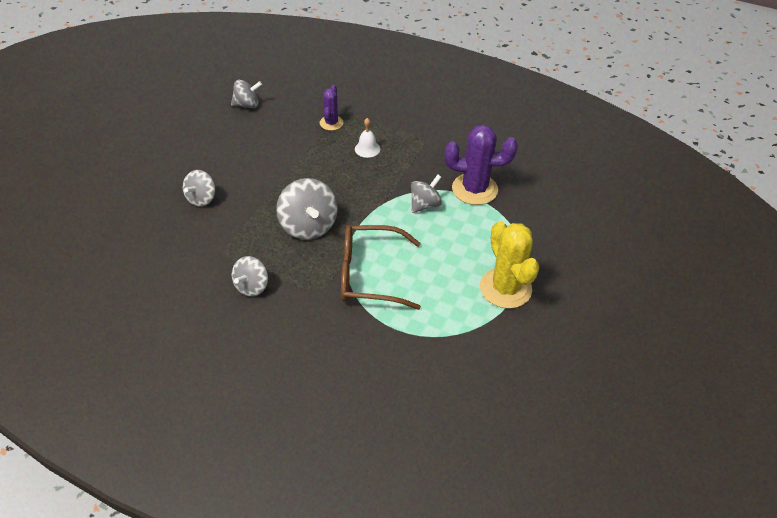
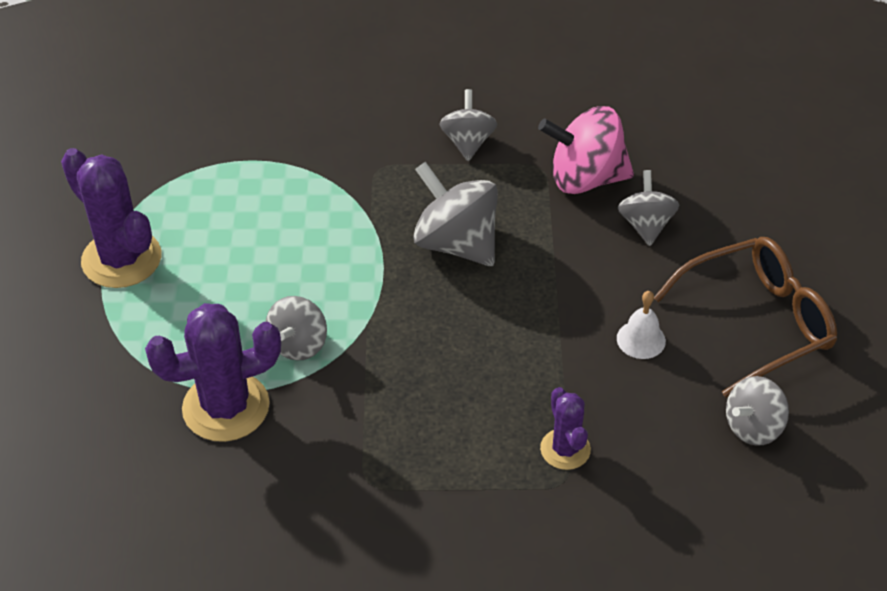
camera: 155 degrees right, 0 degrees up
(206, 236) = (585, 178): none -> pink spinning top
(367, 149) = (459, 417): white bell -> white bell (641, 339)
(369, 274) = (324, 209): brown glasses -> brown glasses (757, 322)
(505, 288) = (121, 259): yellow cactus -> purple cactus

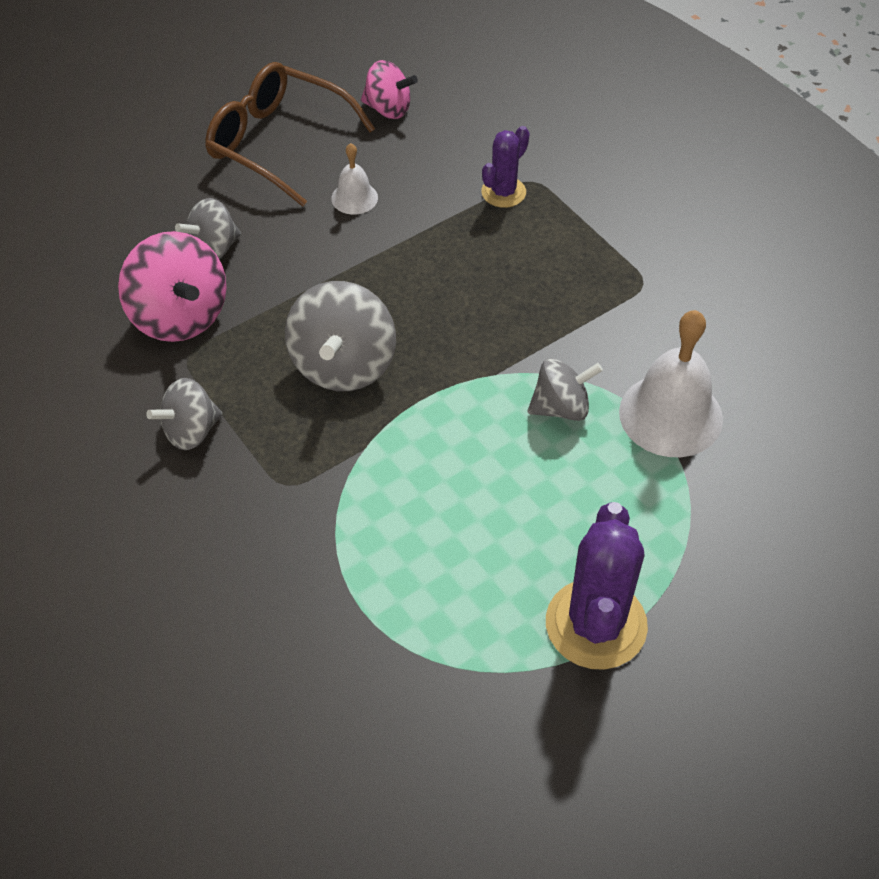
camera: 125 degrees left, 5 degrees up
(226, 407) = (670, 415): purple cactus -> white bell
(753, 427) = (388, 109): grey spinning top -> pink spinning top

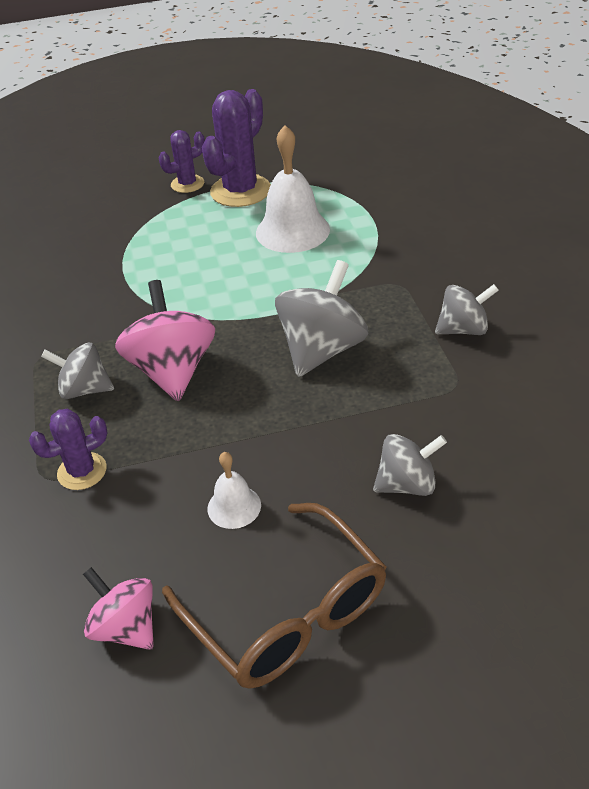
camera: 155 degrees left, 10 degrees down
(179, 316) = (456, 422): pink spinning top -> pink spinning top (172, 371)
(561, 407) = (176, 289): grey spinning top -> grey spinning top (84, 389)
(670, 415) = (107, 270): white bell -> white bell (292, 231)
(692, 621) = (187, 184): none -> purple cactus

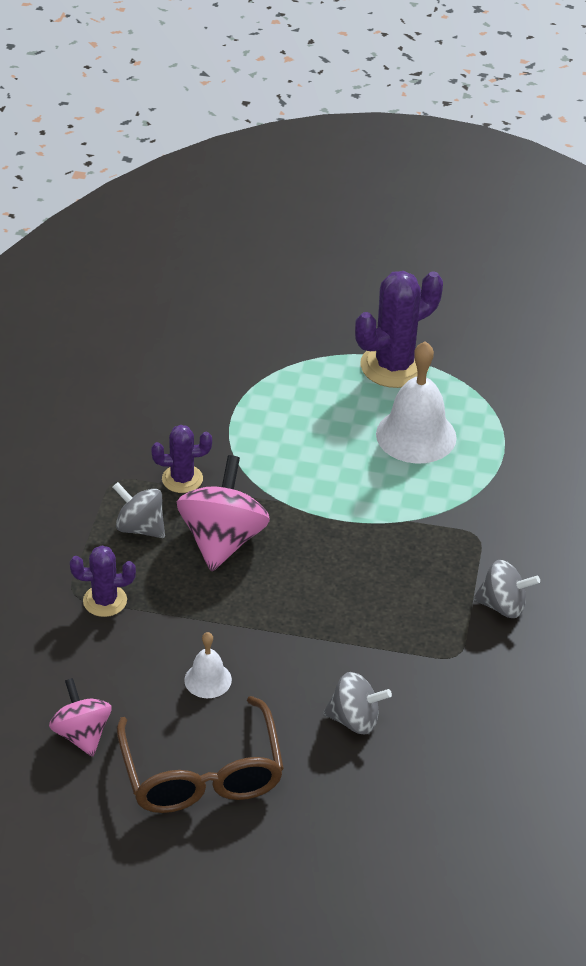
camera: 20 degrees right, 0 degrees up
(187, 184) = (346, 336): purple cactus -> purple cactus (182, 479)
(322, 350) = (363, 573): grey spinning top -> none

